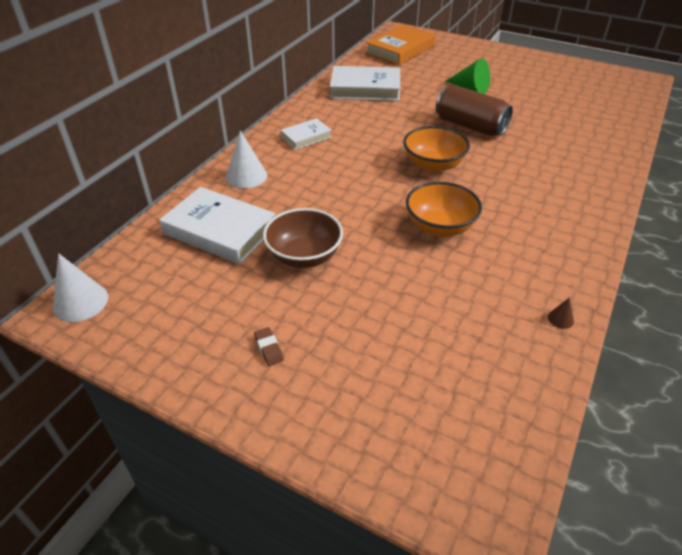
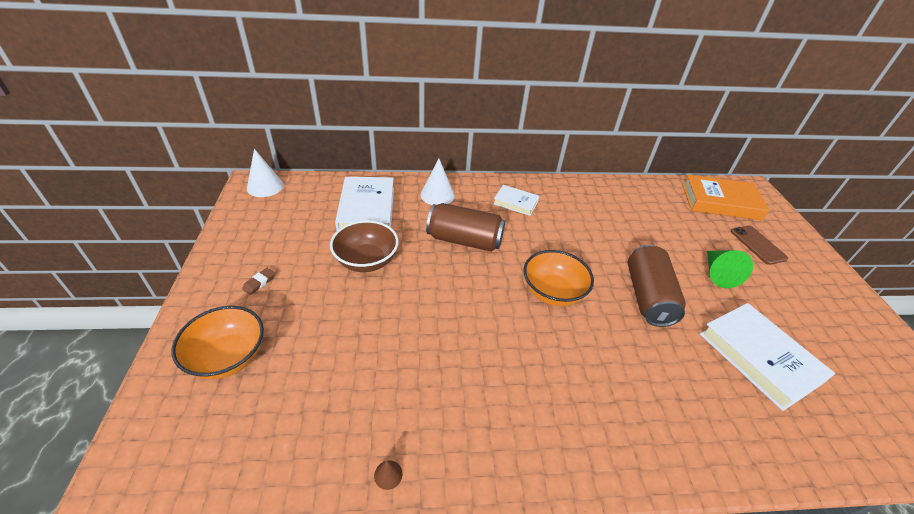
camera: 55 degrees right, 0 degrees up
(330, 185) = (464, 240): none -> brown can
(365, 89) = (624, 206): white book -> white book (759, 357)
(440, 227) = (463, 329): orange bowl -> orange bowl (228, 357)
(456, 60) = (757, 245): none -> brown phone

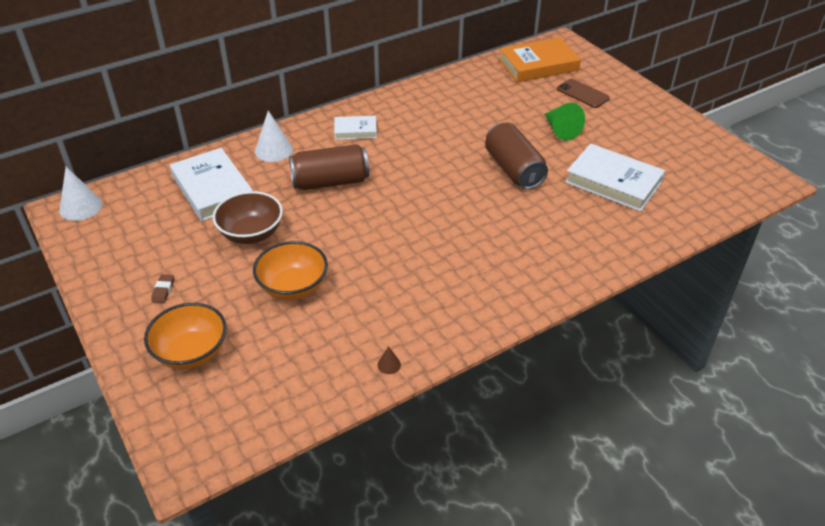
camera: 25 degrees left, 0 degrees up
(552, 292) = (435, 195): orange bowl -> orange bowl (293, 287)

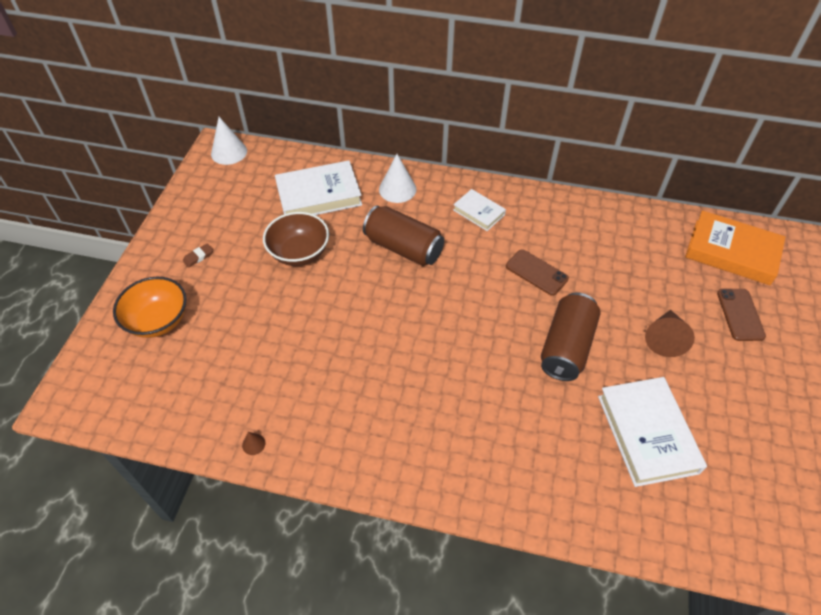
camera: 45 degrees right, 10 degrees up
(212, 189) = (319, 195): white book -> white book turned 60 degrees clockwise
(293, 287) = (272, 321): orange bowl -> none
(441, 142) = (536, 272): none -> brown phone
(560, 130) = (664, 338): green cone -> brown cone

